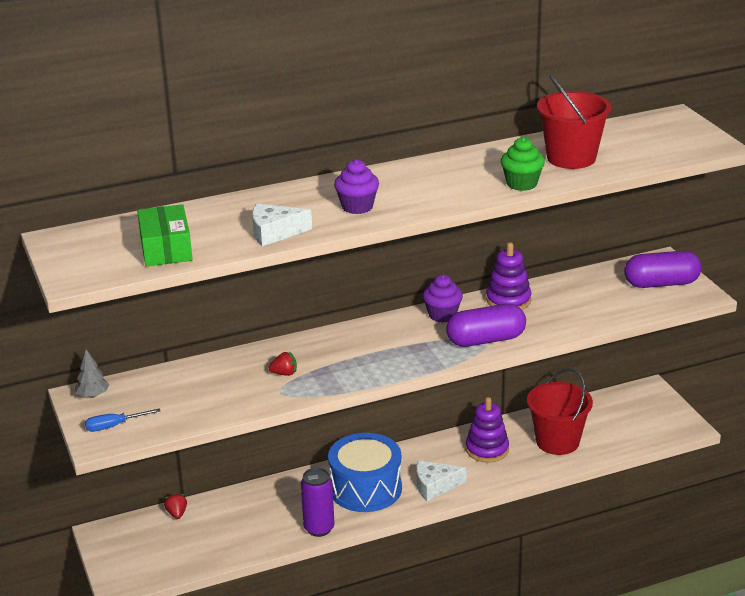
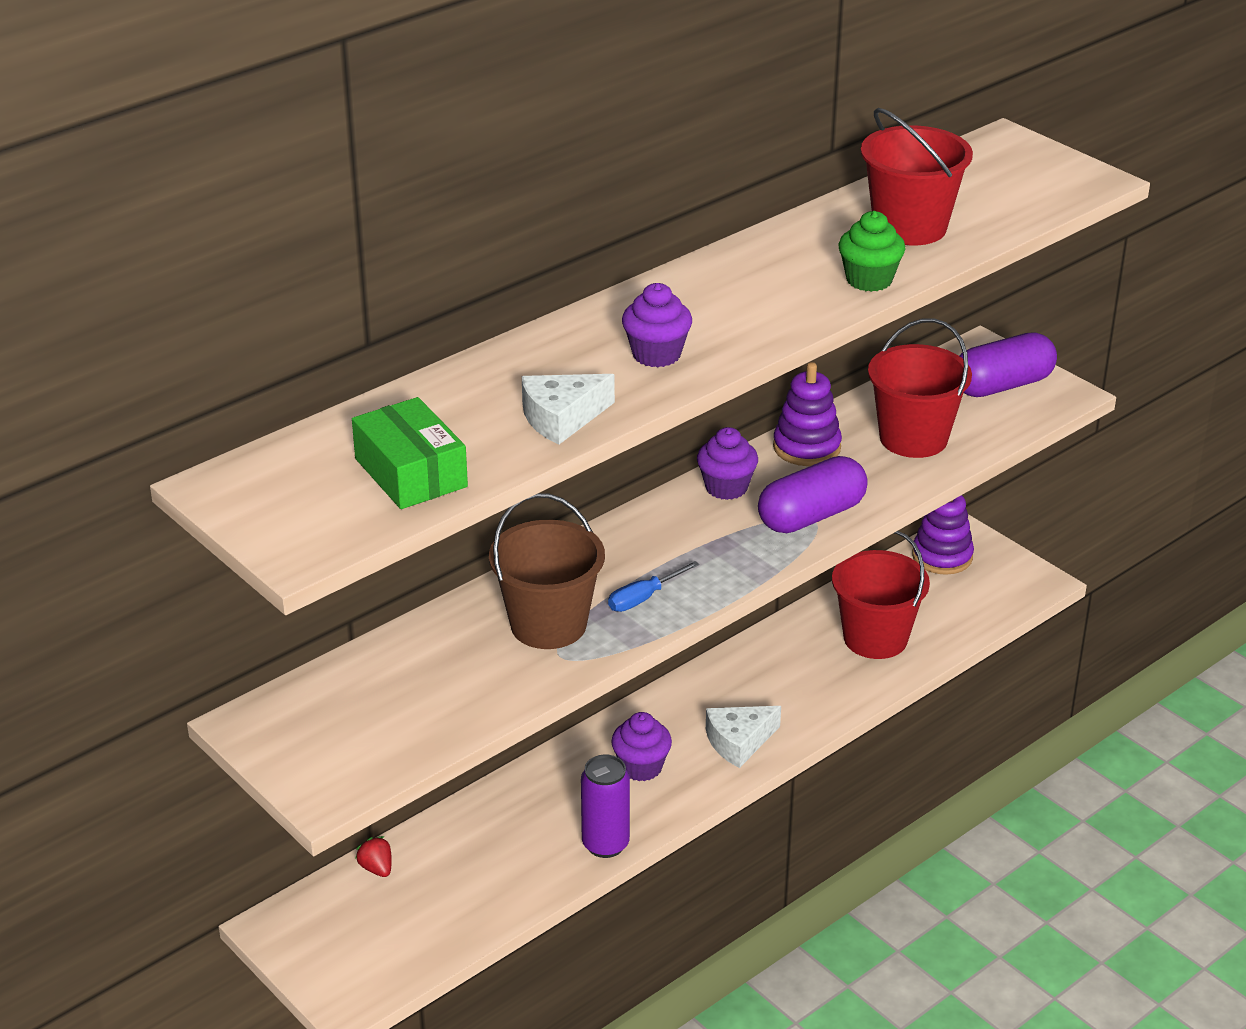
camera: 20 degrees left, 5 degrees up
(93, 395) = (269, 719): grey tree -> none
(114, 426) = (335, 764): blue screwdriver -> blue screwdriver (643, 598)
(284, 373) = (548, 625): red strawberry -> brown bucket
(365, 488) = (641, 767): blue drum -> purple cupcake
(487, 449) = (784, 670): purple stacking toy -> purple stacking toy (942, 556)
(581, 306) = (913, 438): none -> red bucket

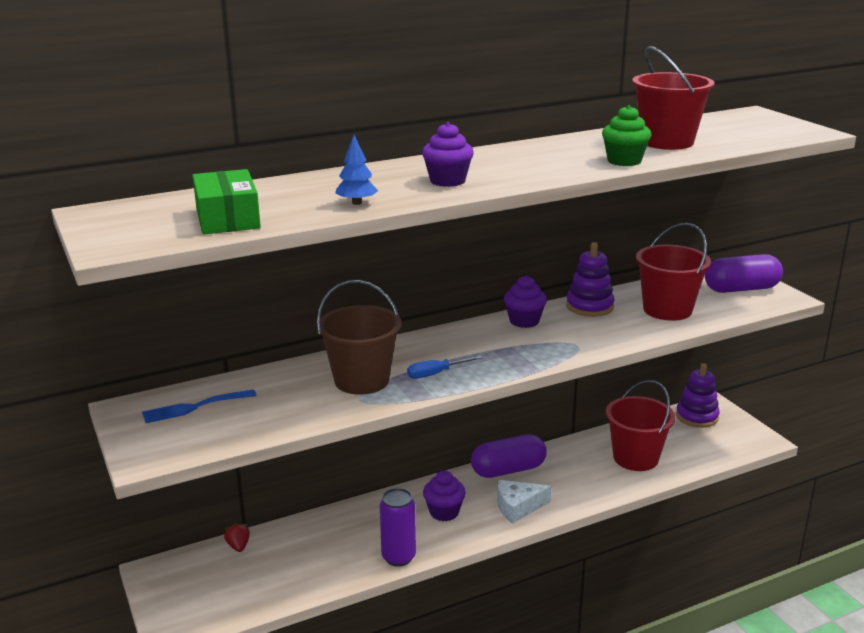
camera: 15 degrees right, 10 degrees down
(343, 705) = (194, 407): none -> blue fork
(561, 418) = (356, 203): white cheese -> blue tree
(811, 516) = (577, 343): purple capsule -> purple capsule (508, 470)

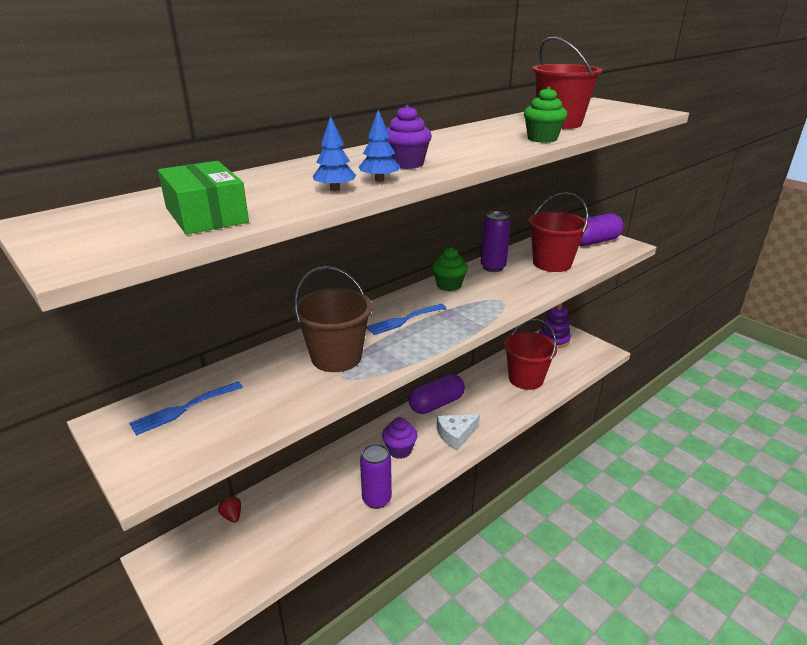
camera: 15 degrees left, 5 degrees up
(406, 196) = (379, 180): none -> blue tree
(436, 374) = (399, 342): blue screwdriver -> none
(452, 352) = (404, 320): none -> blue fork
(524, 321) = (449, 285): purple cupcake -> green cupcake
(589, 306) = (493, 267): purple stacking toy -> purple can

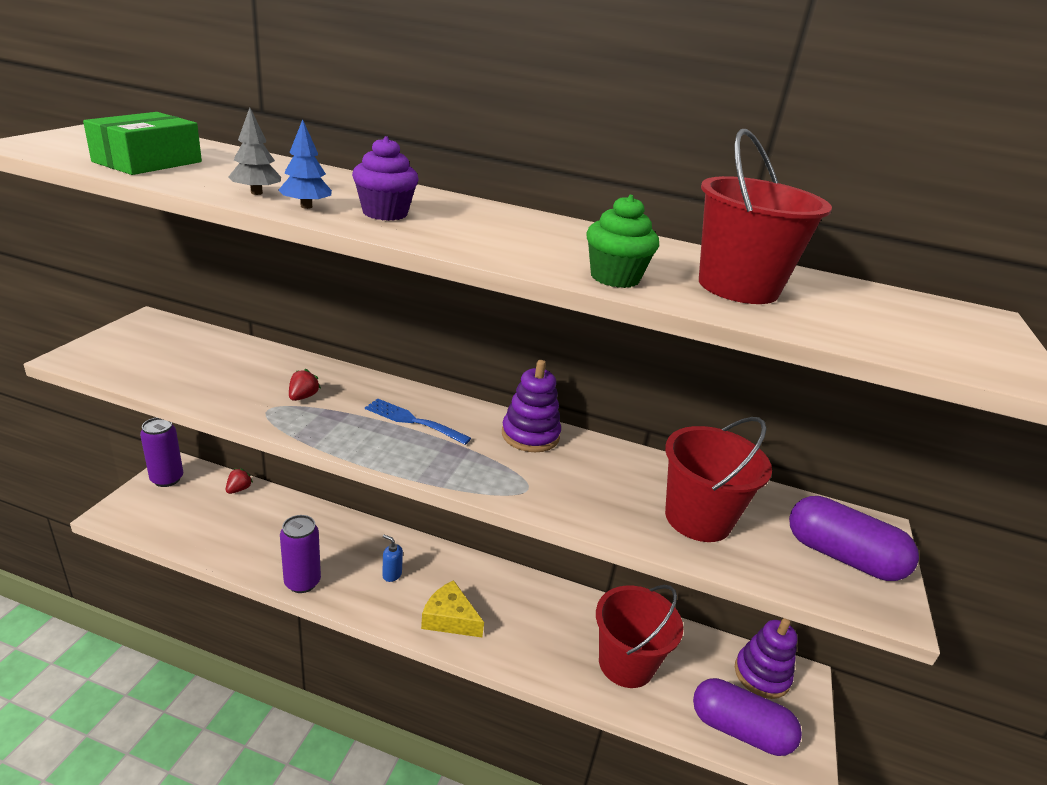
camera: 55 degrees right, 0 degrees up
(183, 409) = (177, 345): blue fork -> none
(335, 189) = (256, 193): blue tree -> grey tree
(336, 357) = (303, 397): brown bucket -> red strawberry
(399, 450) = (392, 574): purple cupcake -> blue soap dispenser
(436, 404) = (497, 581): purple capsule -> purple capsule (739, 730)
(449, 285) = (530, 435): green cupcake -> purple stacking toy
(455, 435) = (449, 618): white cheese -> yellow cheese
(493, 267) = (621, 462): purple can -> purple can (167, 479)

